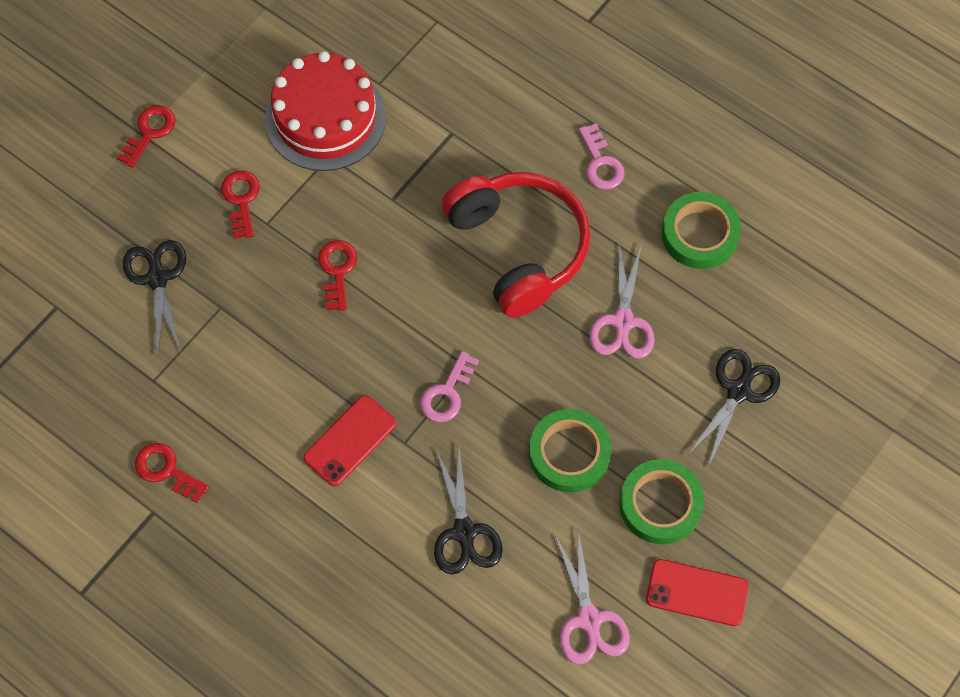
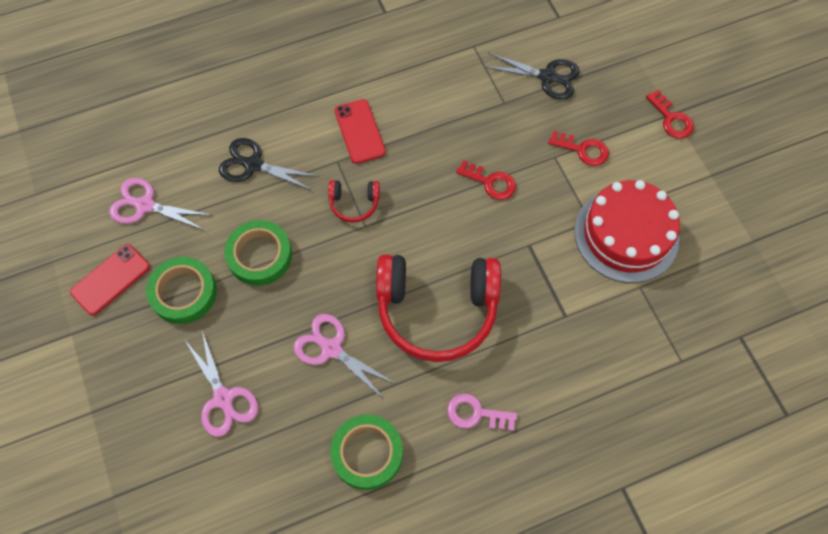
camera: 120 degrees right, 0 degrees up
(166, 470) = (407, 29): red key -> none
(447, 393) = (354, 203): pink key -> red headphones
(738, 391) = (223, 398): black scissors -> pink scissors

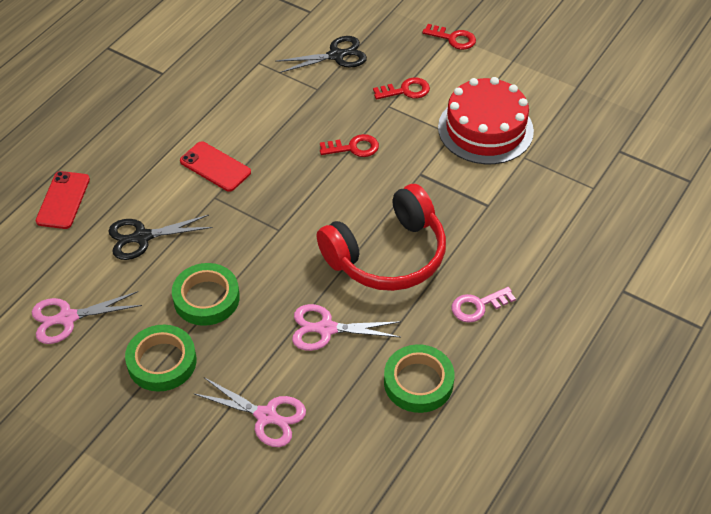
camera: 35 degrees left, 15 degrees down
(110, 279) = (84, 390): red phone -> red phone (63, 200)
(354, 203) = (255, 219): red headphones -> none

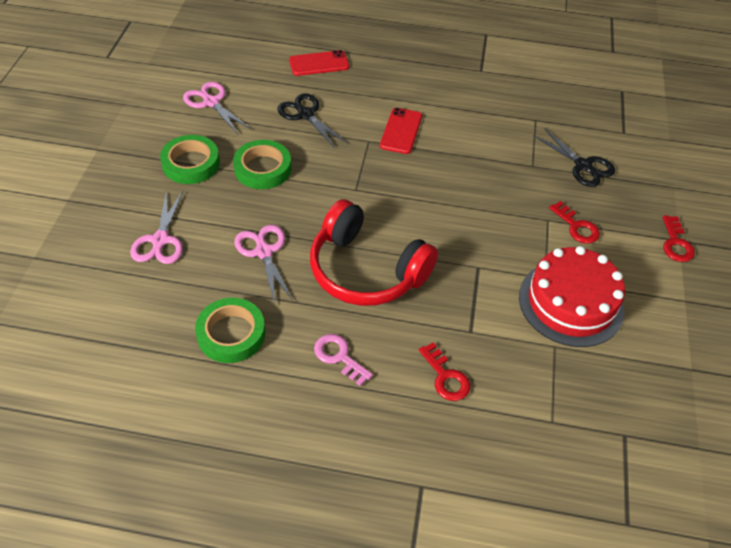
camera: 65 degrees right, 0 degrees up
(354, 148) = (479, 210): red key -> red key (446, 377)

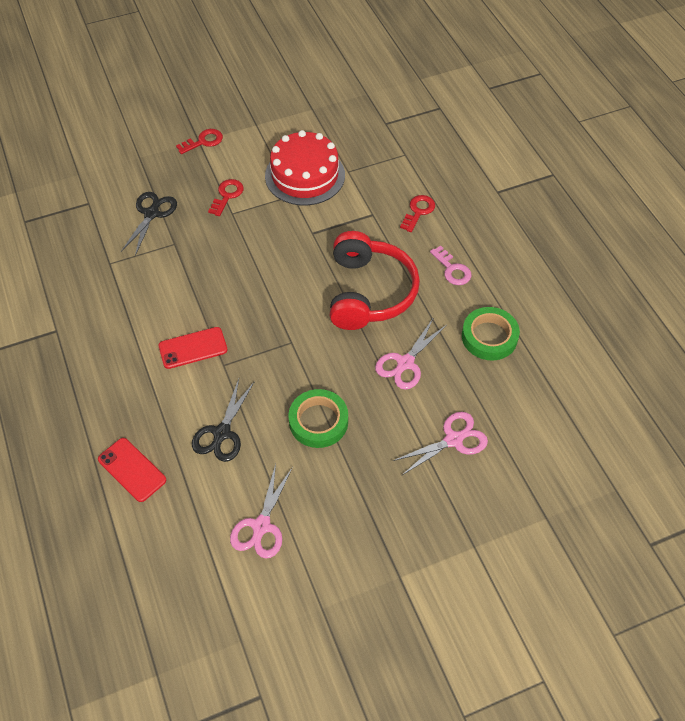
camera: 120 degrees left, 5 degrees up
(191, 164) = (355, 481): green tape -> none
(339, 356) = (452, 269): pink key -> pink key turned 45 degrees counterclockwise

